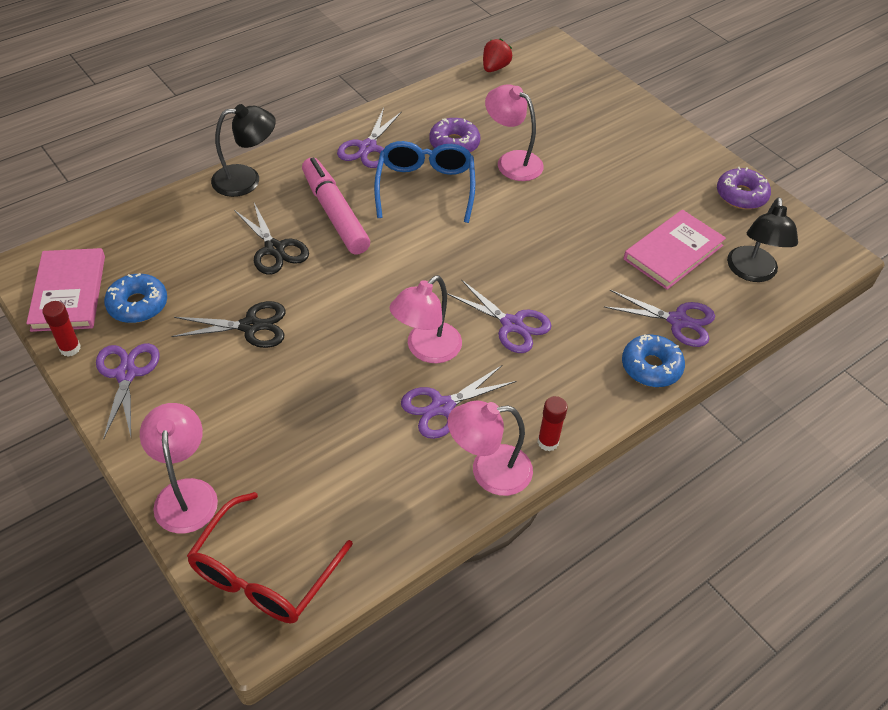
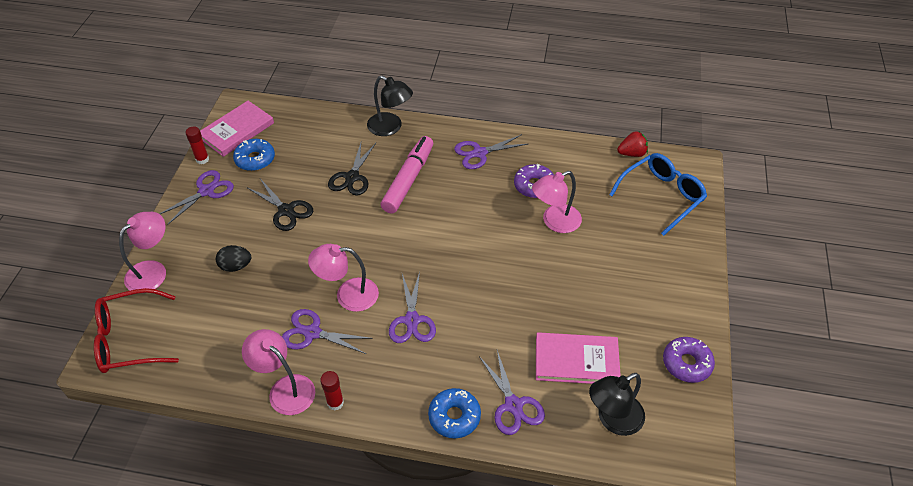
camera: 50 degrees right, 0 degrees up
(275, 414) = (236, 266): none -> black egg
(425, 187) = (478, 201): blue glasses -> blue glasses (661, 196)
(512, 161) = (555, 222): pink lamp -> pink lamp turned 120 degrees counterclockwise

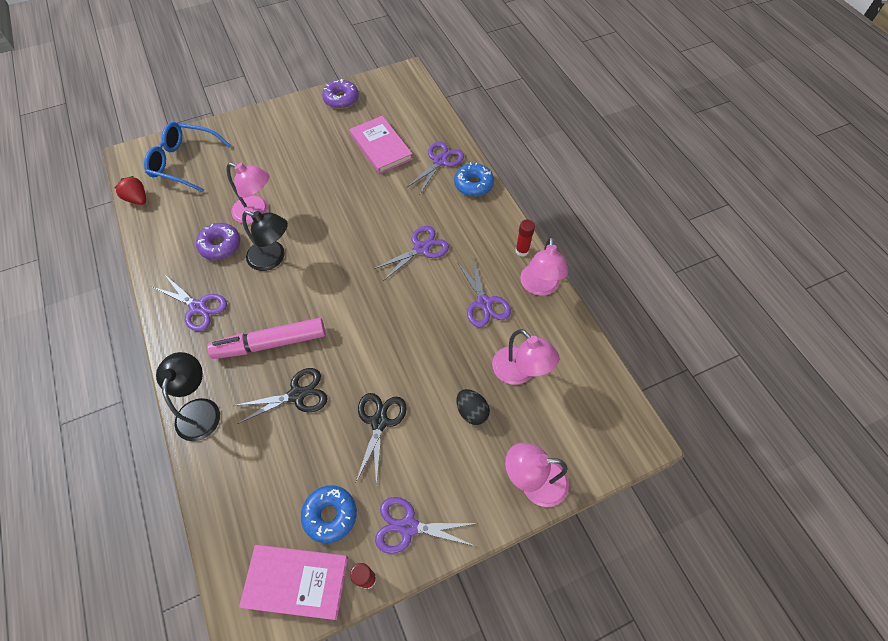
camera: 125 degrees left, 10 degrees up
(130, 339) = (603, 432): red glasses -> none
(348, 295) = (432, 303): pink lamp -> pink lamp (519, 372)
(613, 419) = (410, 115): black lamp -> black lamp (273, 258)

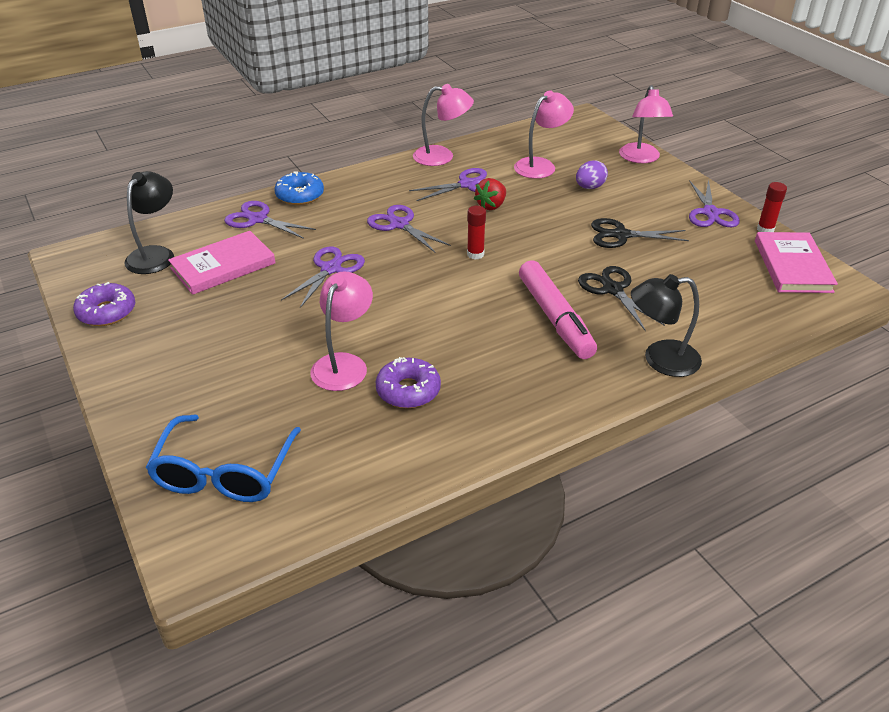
camera: 95 degrees left, 20 degrees down
(137, 199) = (311, 517): red strawberry -> red strawberry (491, 206)
(198, 307) = (518, 391): purple scissors -> purple scissors (330, 269)
(273, 258) = (426, 336): black lamp -> black lamp (155, 254)
(330, 515) = (725, 254): blue donut -> none
(472, 411) = (589, 187): black egg -> purple egg
(522, 251) = (397, 166): red glue stick -> red glue stick (475, 254)

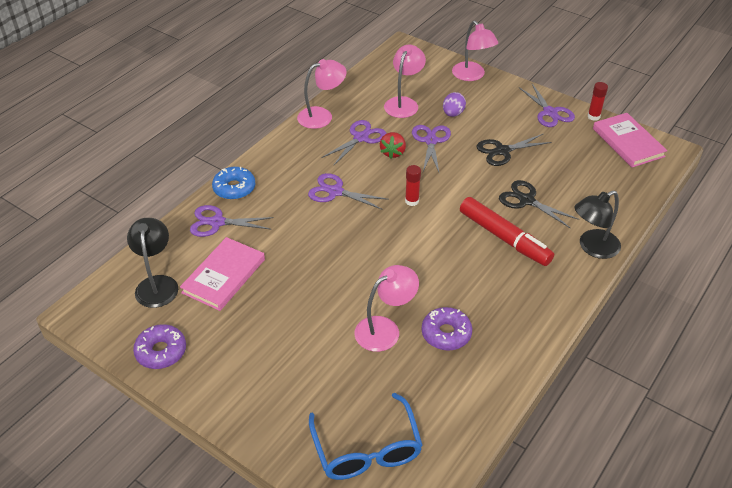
camera: 25 degrees left, 5 degrees up
(330, 269) = (312, 250): purple scissors -> purple scissors (431, 141)
(344, 364) = (385, 329): pink lamp -> pink lamp turned 60 degrees clockwise
(555, 318) = (504, 238): pink marker -> red marker

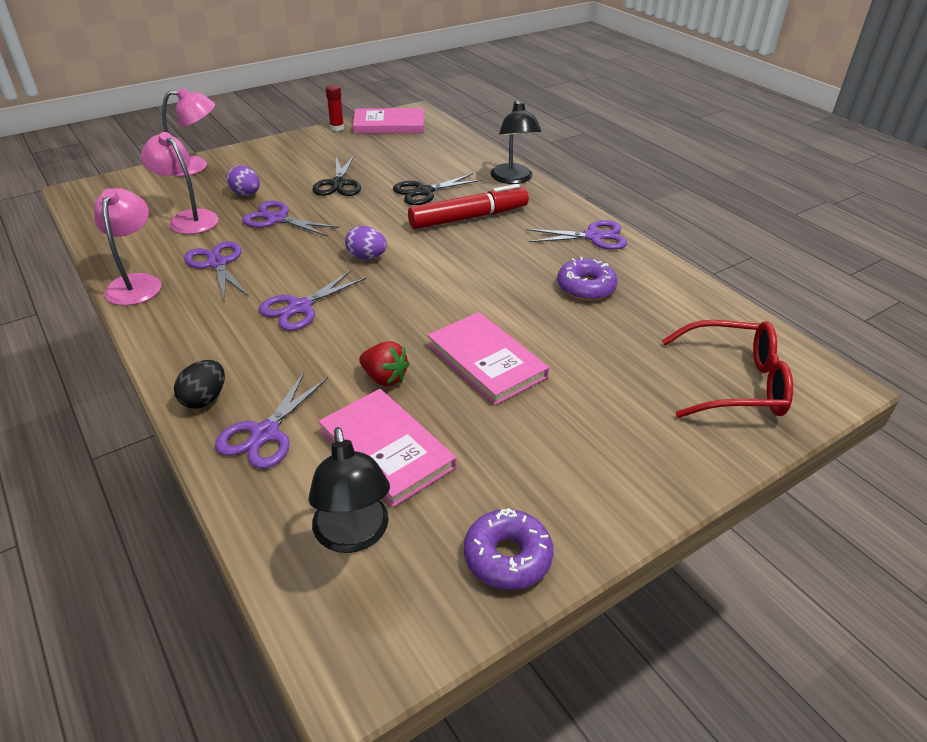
camera: 70 degrees left, 5 degrees down
(157, 284) = (353, 536): black lamp -> black lamp turned 120 degrees counterclockwise
(234, 188) = (205, 399): blue donut -> black egg
(324, 298) = (486, 361): none -> pink book
(366, 449) = (734, 383): blue glasses -> red glasses
(385, 329) = (560, 326): pink lamp -> none
(393, 153) = (270, 248): red strawberry -> red strawberry (384, 378)
(412, 201) = (367, 257): red glue stick -> purple egg
(550, 112) = (307, 145): purple scissors -> purple scissors (593, 237)

